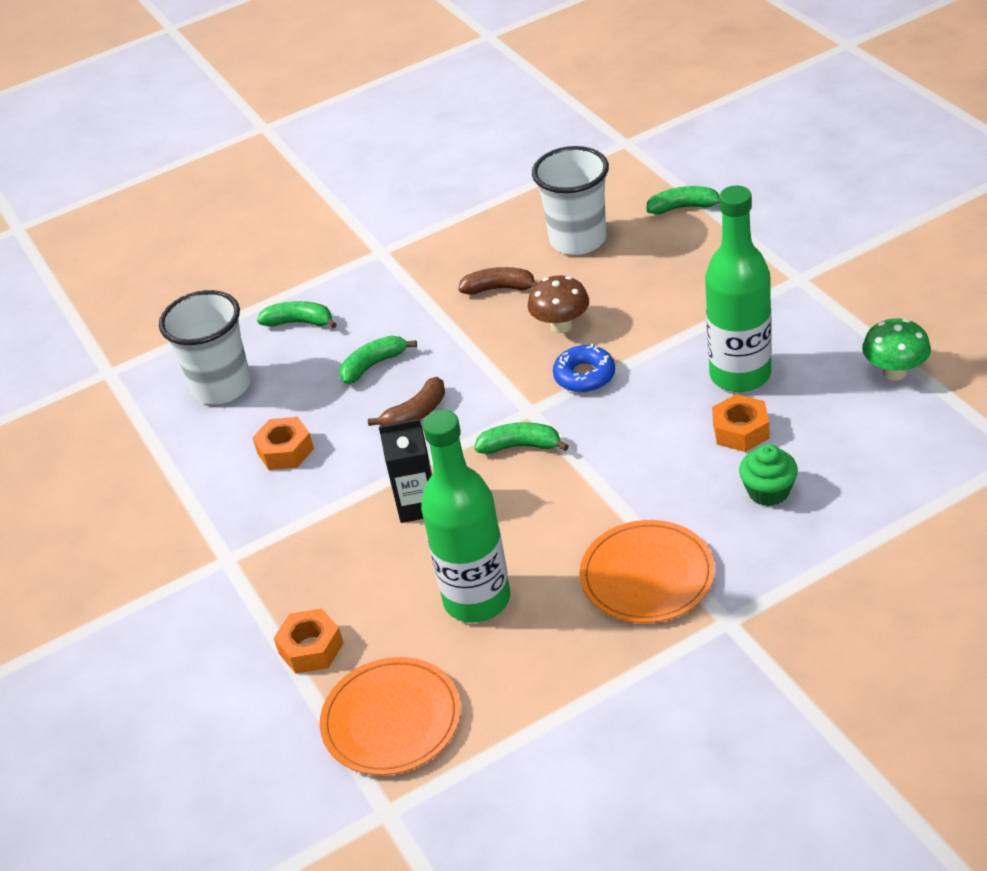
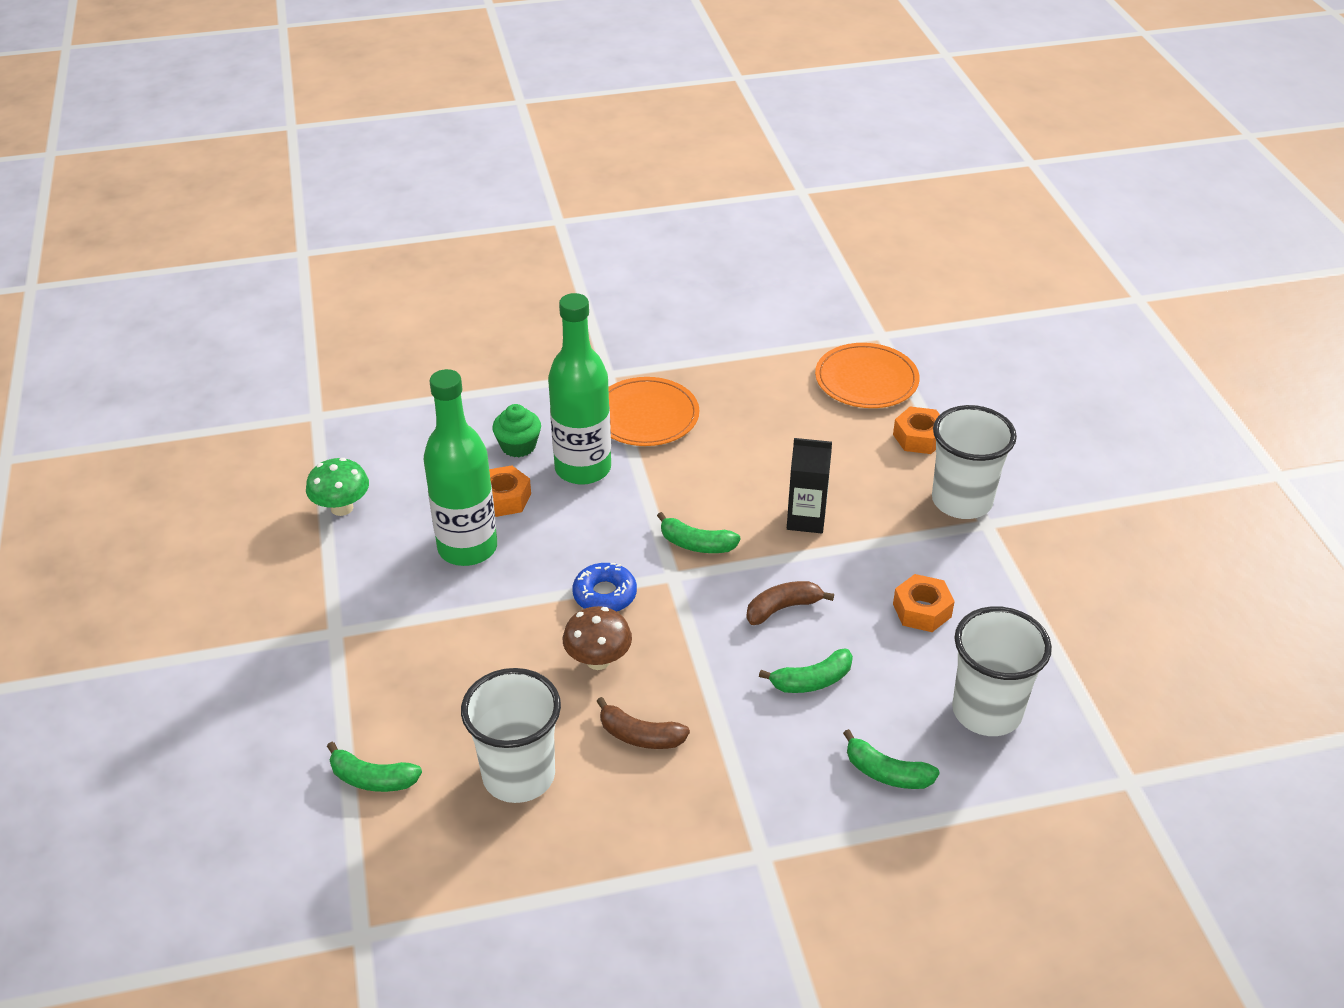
camera: 170 degrees left, 0 degrees up
(254, 578) = (961, 501): none -> white cup
(477, 600) = (780, 435): green bottle -> green bottle (583, 469)

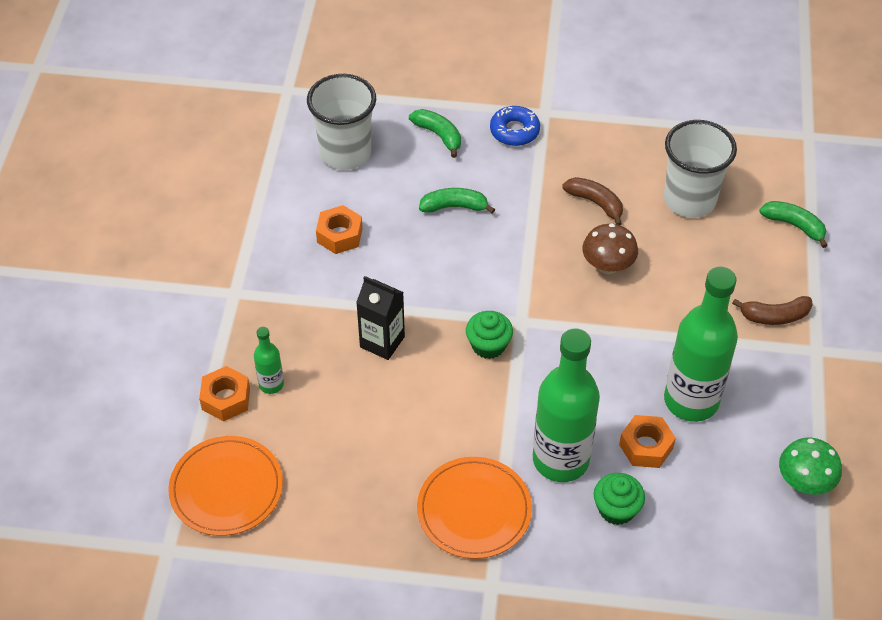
camera: 160 degrees left, 10 degrees up
(604, 595) = (584, 320): blue donut -> blue donut (514, 131)
(696, 544) = (488, 345): green banana -> green cupcake
(782, 608) = (446, 267): brown banana -> brown banana (774, 316)
(887, 458) = (271, 384): none -> green bottle
(961, 501) = (238, 320): white cup -> none

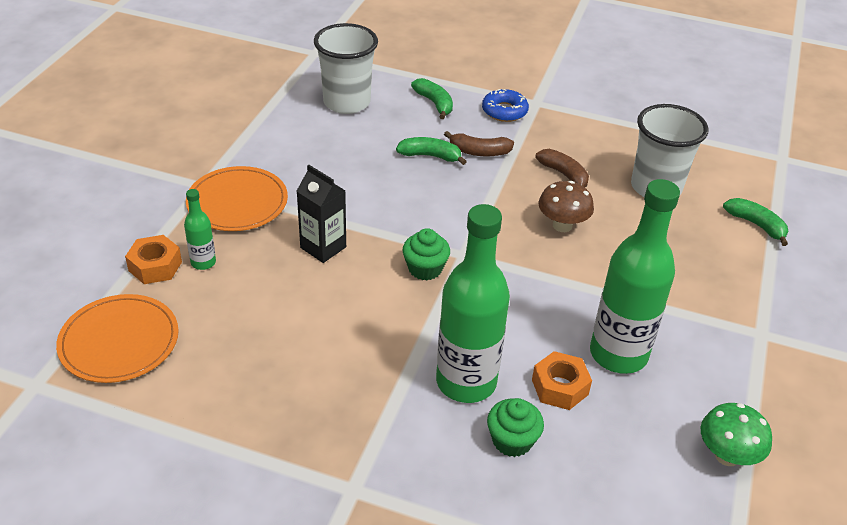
camera: 10 degrees right, 10 degrees down
(339, 235) = (317, 159): orange nut -> none
(474, 510) = (360, 411): orange plate -> orange plate (237, 202)
(774, 316) = (722, 296): brown banana -> brown banana (479, 152)

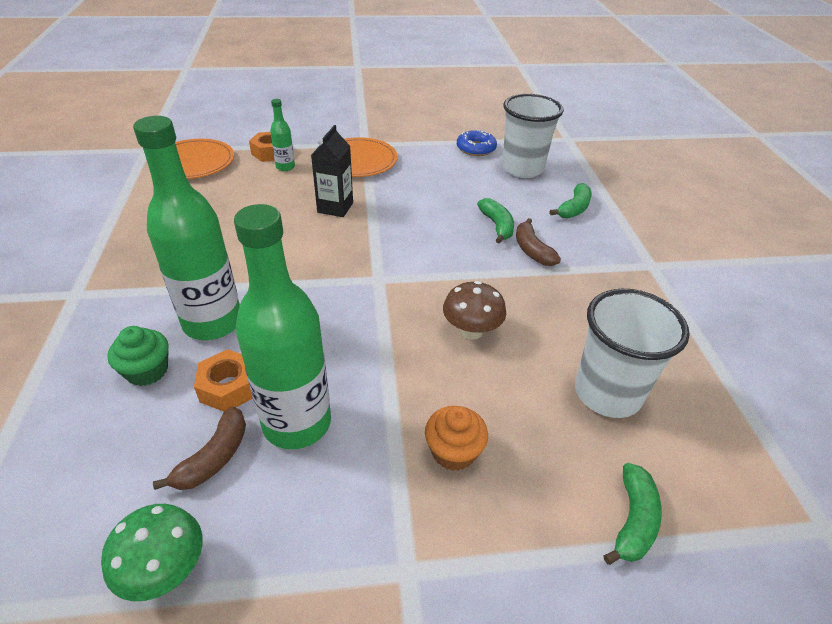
camera: 65 degrees right, 0 degrees up
(425, 269) = (344, 262): green cupcake -> none
(504, 111) = (612, 249): blue donut -> blue donut (476, 148)
(564, 175) = (554, 313): brown banana -> brown banana (214, 457)
(678, 280) = (453, 452): none -> orange cupcake

